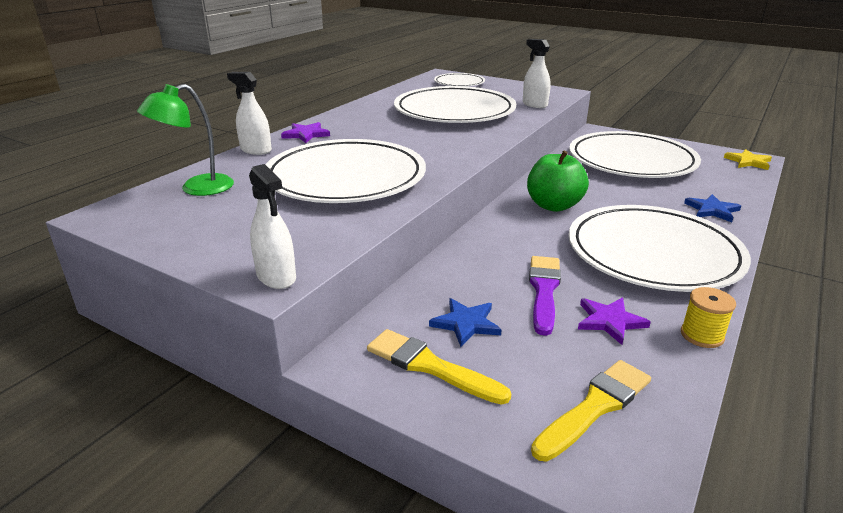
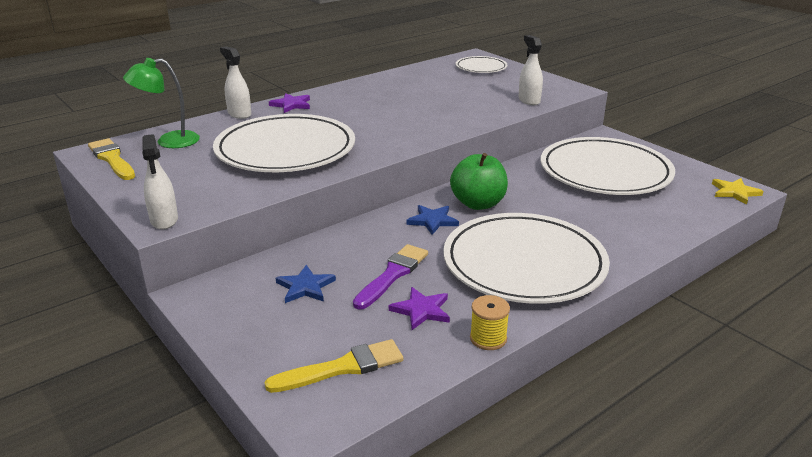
camera: 20 degrees right, 0 degrees up
(431, 366) = (251, 311): yellow brush -> yellow brush (112, 159)
(454, 111) = (443, 98): white plate -> none
(712, 210) = (631, 235): blue star -> blue star (432, 221)

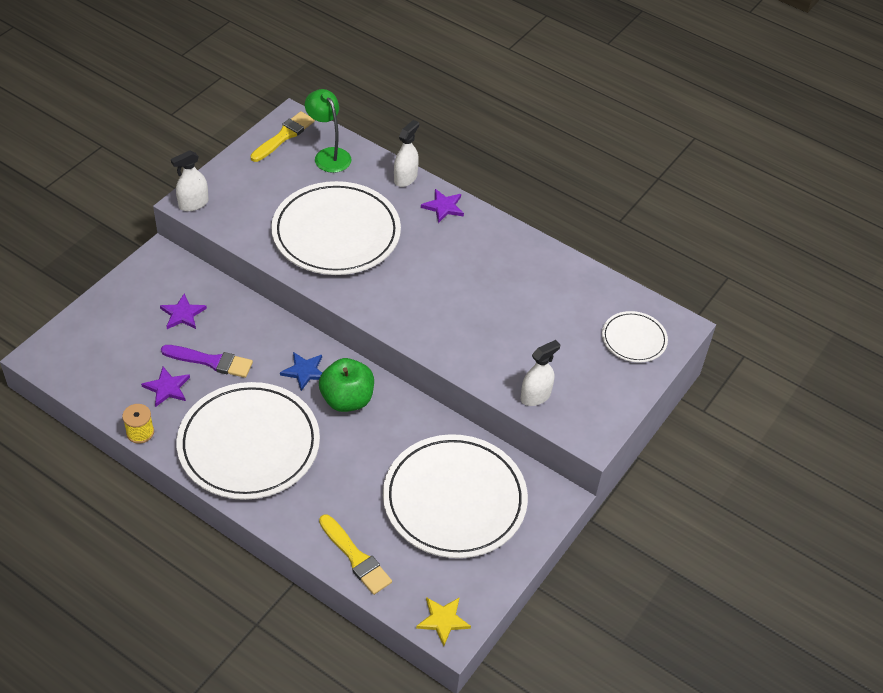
camera: 70 degrees right, 20 degrees up
(305, 287) = (183, 314): blue star -> purple star
(342, 368) = (94, 358): yellow brush -> yellow brush (355, 557)

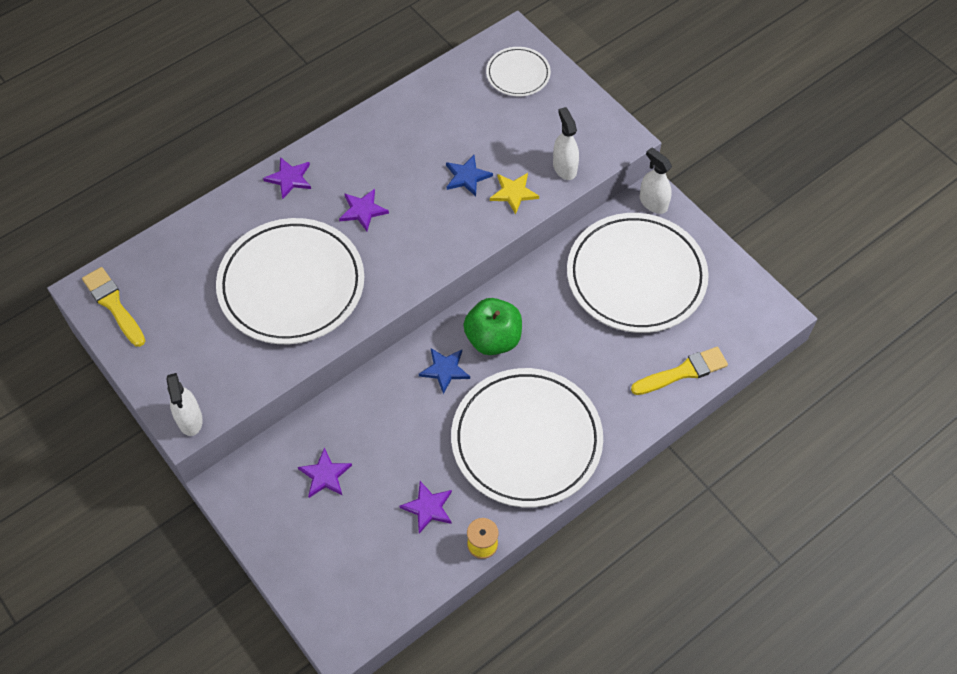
camera: 70 degrees left, 10 degrees up
(210, 361) = (403, 458): purple brush -> none
(328, 155) = (165, 266): green lamp -> none
(405, 178) = (232, 202): white spray bottle -> white spray bottle (653, 203)
(428, 261) = (363, 210): none -> purple star
(443, 620) = (763, 317): yellow star -> yellow star (513, 193)
(494, 325) = (467, 176): none -> blue star

